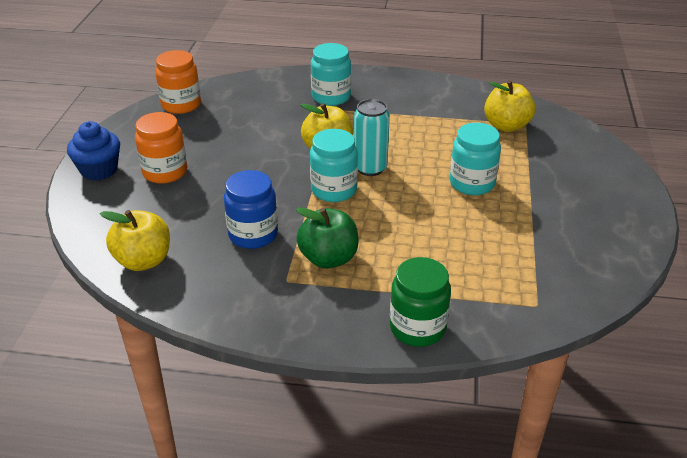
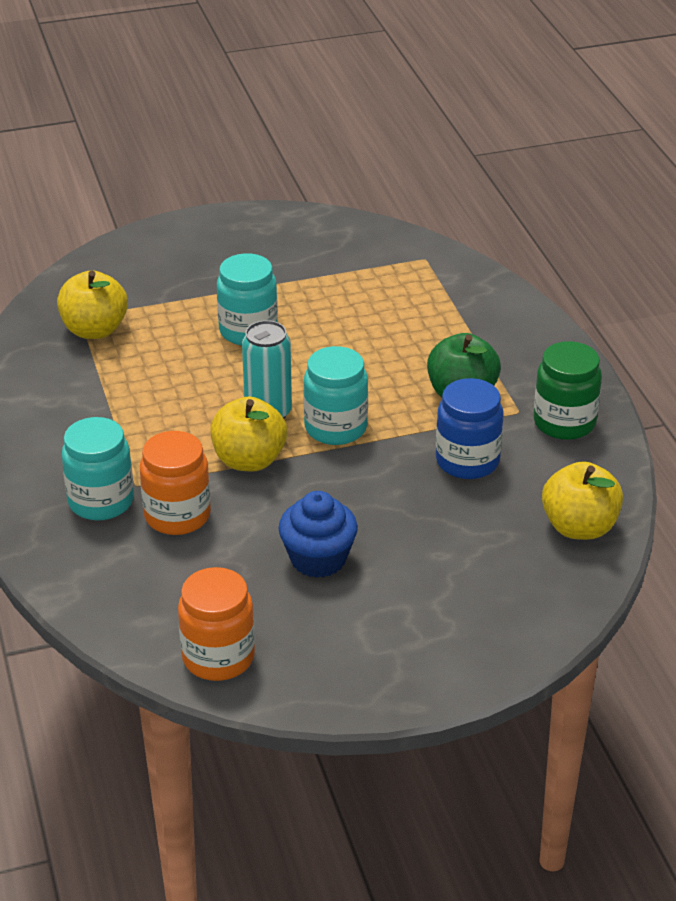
camera: 115 degrees left, 0 degrees up
(99, 170) = (448, 660): blue cupcake -> blue cupcake (318, 559)
(165, 172) = (404, 590): orange jar -> orange jar (177, 515)
(417, 328) = (512, 315): green jar -> green jar (564, 422)

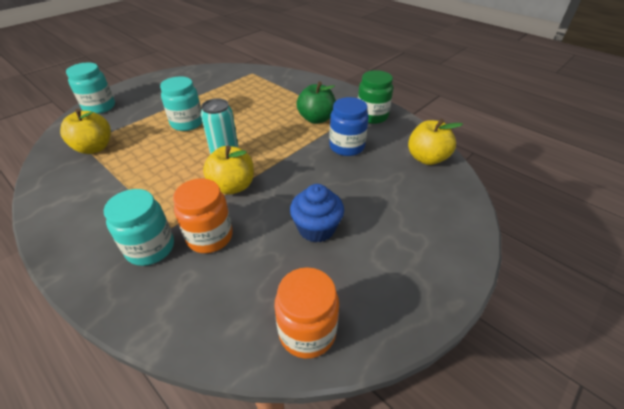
camera: 30 degrees left, 5 degrees up
(335, 428) = (268, 153): turquoise jar -> turquoise jar (99, 107)

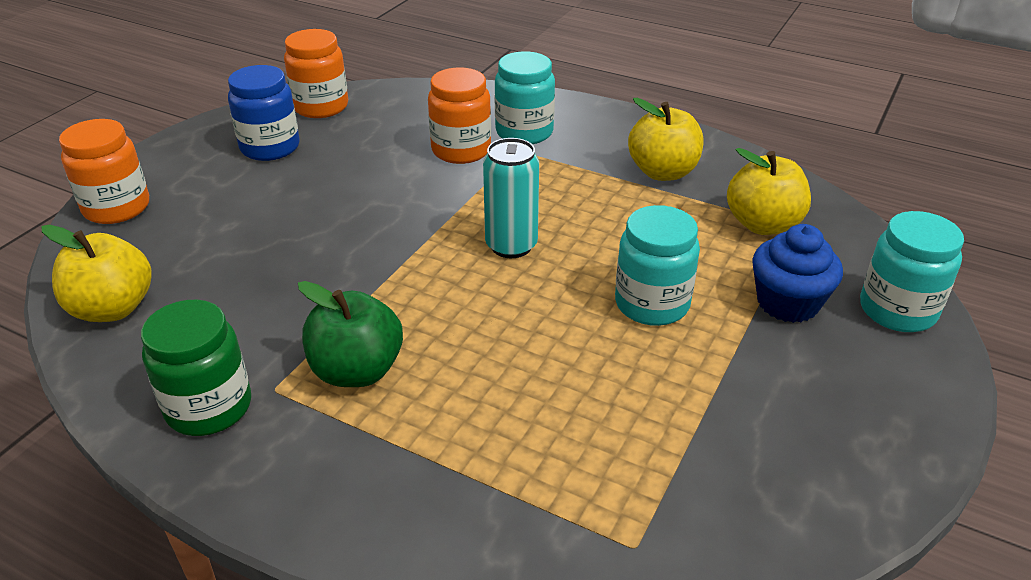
camera: 165 degrees right, 5 degrees down
(232, 186) = (468, 205): yellow apple -> yellow apple (663, 172)
(316, 228) = (323, 177): blue cupcake -> blue cupcake (787, 303)
(347, 147) = (279, 307): blue jar -> blue jar (270, 147)
(458, 226) = (117, 208): none -> orange jar

